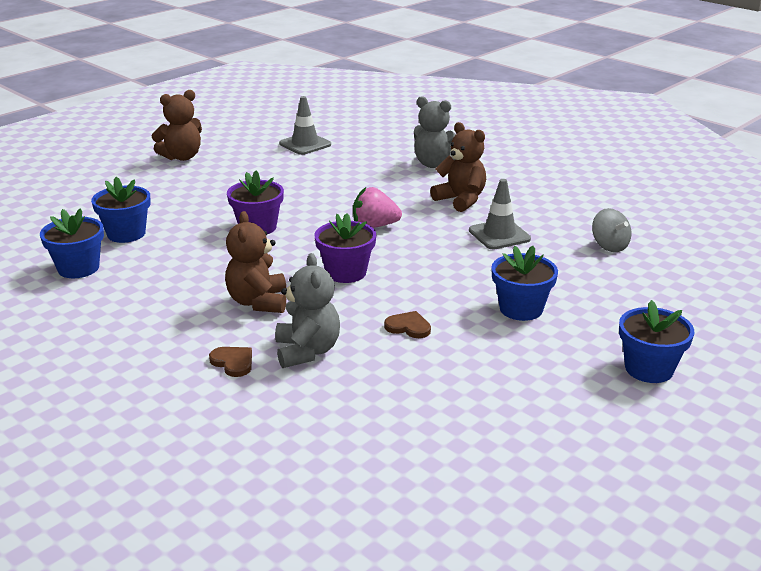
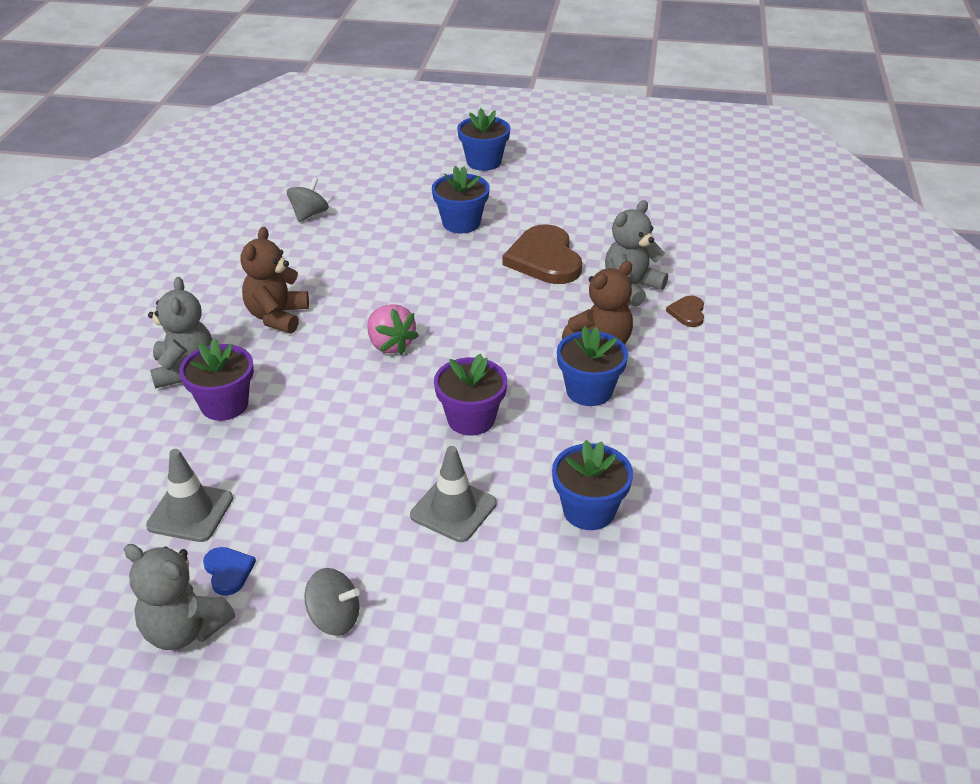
camera: 125 degrees left, 10 degrees up
(78, 268) = (688, 494): blue flower pot -> blue flower pot (589, 391)
(182, 157) = (334, 618): brown teddy bear -> grey spinning top
(232, 131) = (184, 630): none -> grey teddy bear
(250, 144) = (228, 571): none -> blue heart
(346, 272) = (499, 321): purple flower pot -> purple flower pot (224, 405)
(408, 327) = (544, 259): brown heart -> brown heart, size x2.14
(499, 235) = (339, 270): grey traffic cone -> grey traffic cone (453, 509)

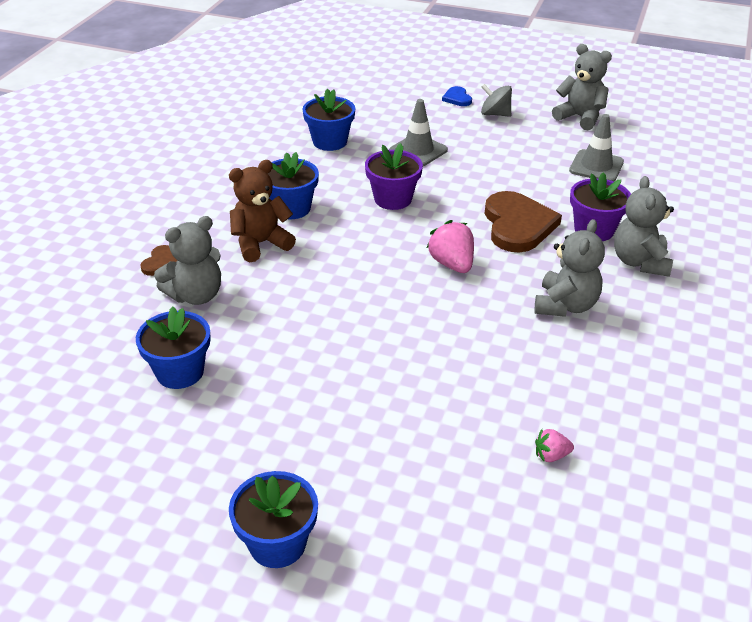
camera: 170 degrees left, 0 degrees up
(228, 571) = (561, 137): blue heart -> blue heart (457, 98)
(277, 317) = (565, 305): brown teddy bear -> grey teddy bear
(309, 214) = (551, 455): grey spinning top -> pink strawberry
(461, 223) = (348, 411): blue flower pot -> blue flower pot (180, 372)
(544, 259) = (268, 342): brown heart -> brown heart (517, 225)

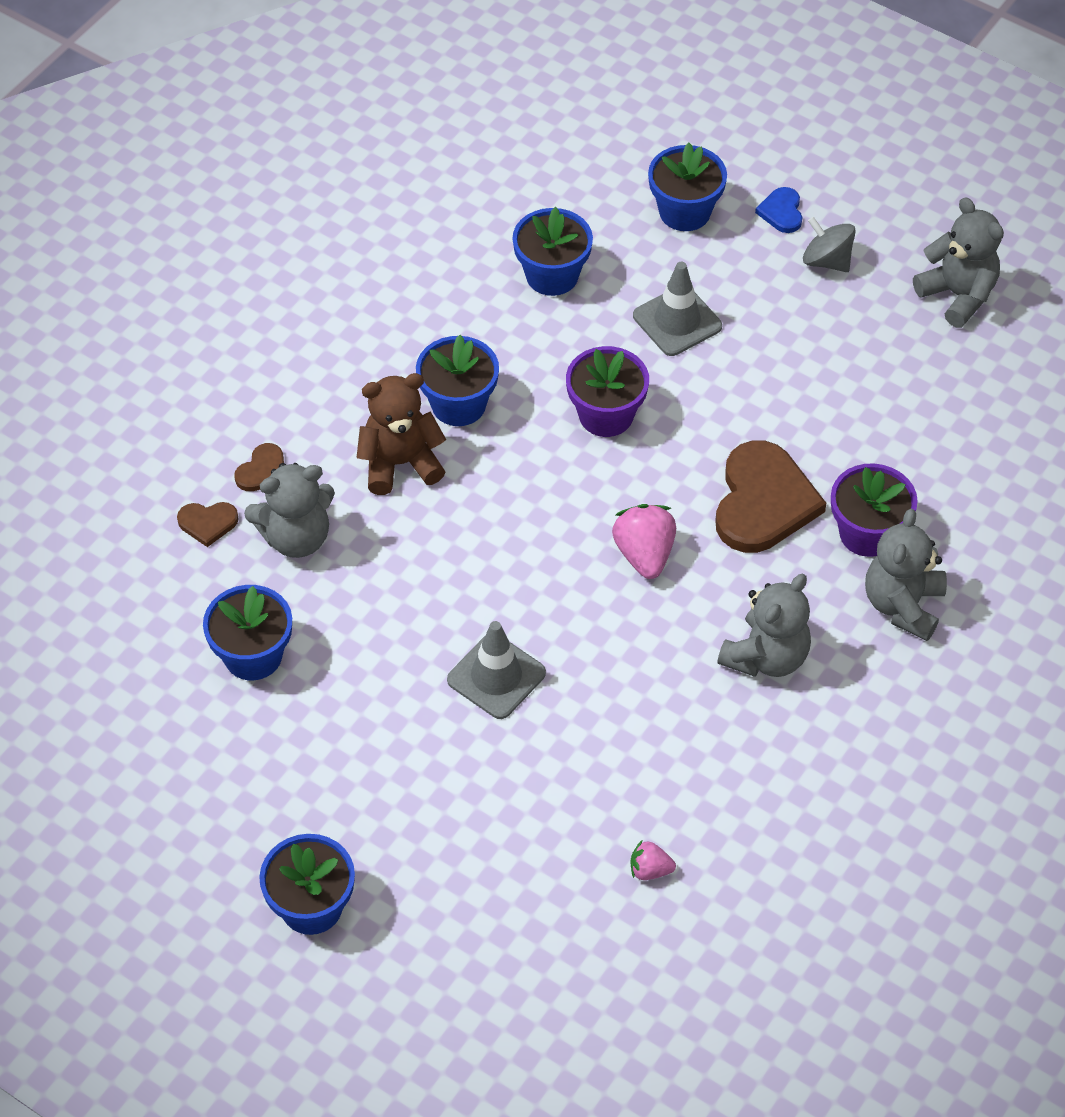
camera: 15 degrees right, 15 degrees up
(125, 298) = (208, 523): none -> brown heart
(399, 105) = (684, 212): none -> blue flower pot
(596, 166) = (931, 408): grey traffic cone -> grey traffic cone (496, 676)

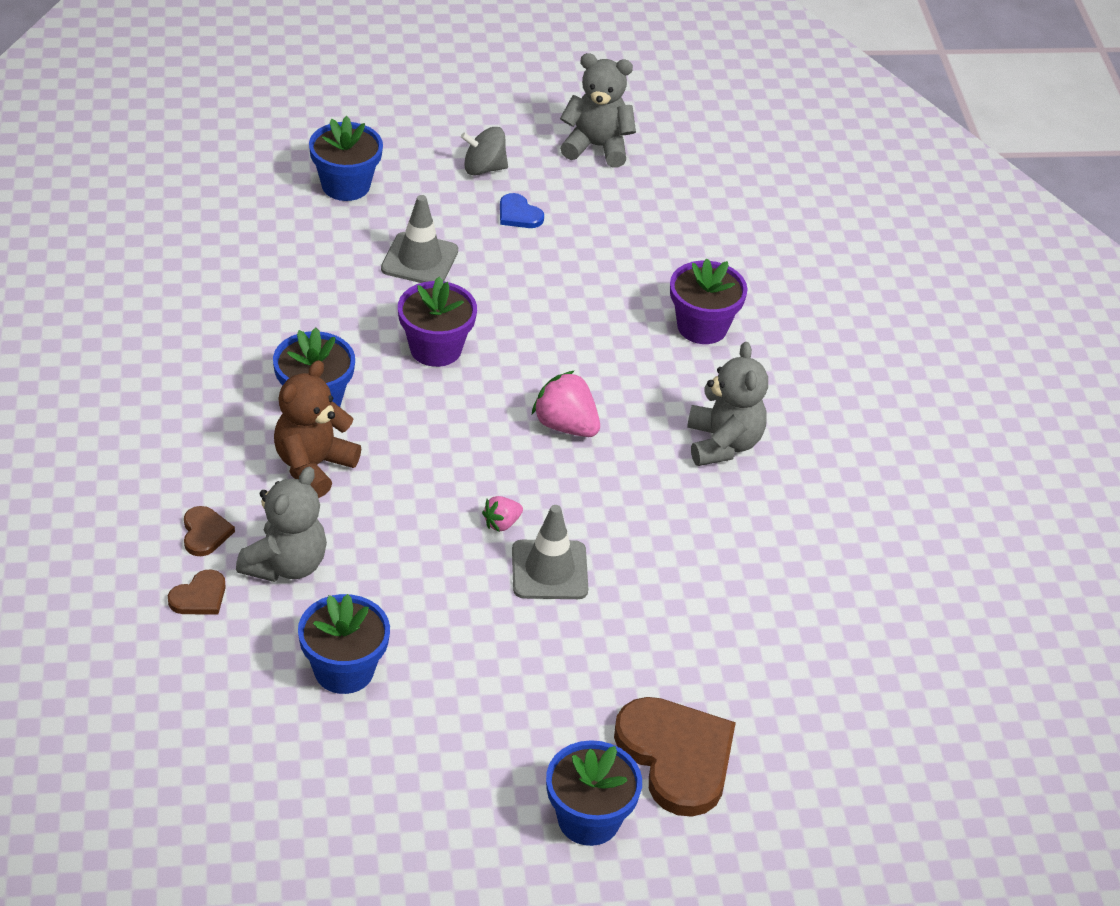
camera: 45 degrees left, 10 degrees down
(552, 275) = (291, 276): blue flower pot -> none
(650, 870) = (800, 631): pink strawberry -> pink strawberry (502, 523)
(763, 502) = (610, 345): brown heart -> brown heart (676, 757)
(781, 212) = (417, 152): blue heart -> blue heart (518, 214)
(902, 605) = (774, 359): grey teddy bear -> none

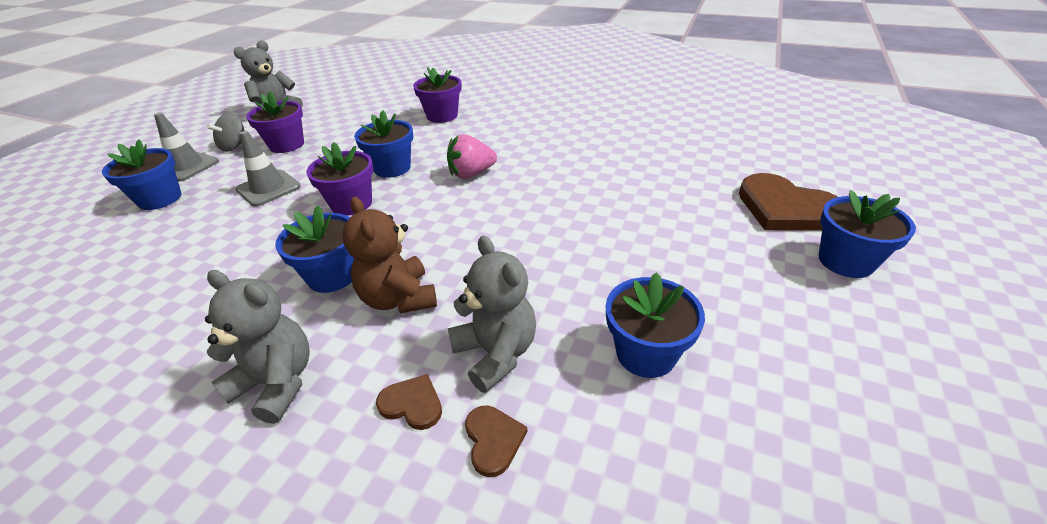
camera: 55 degrees left, 5 degrees down
(502, 523) = (535, 221): pink strawberry -> none
(518, 214) = (287, 145): blue heart -> purple flower pot
(531, 344) = (392, 168): none -> blue flower pot
(549, 570) = (592, 213): grey traffic cone -> grey traffic cone (187, 166)
(676, 757) = (785, 208): brown heart -> brown heart turned 135 degrees counterclockwise
(723, 444) = (532, 131): grey teddy bear -> grey teddy bear (277, 383)

